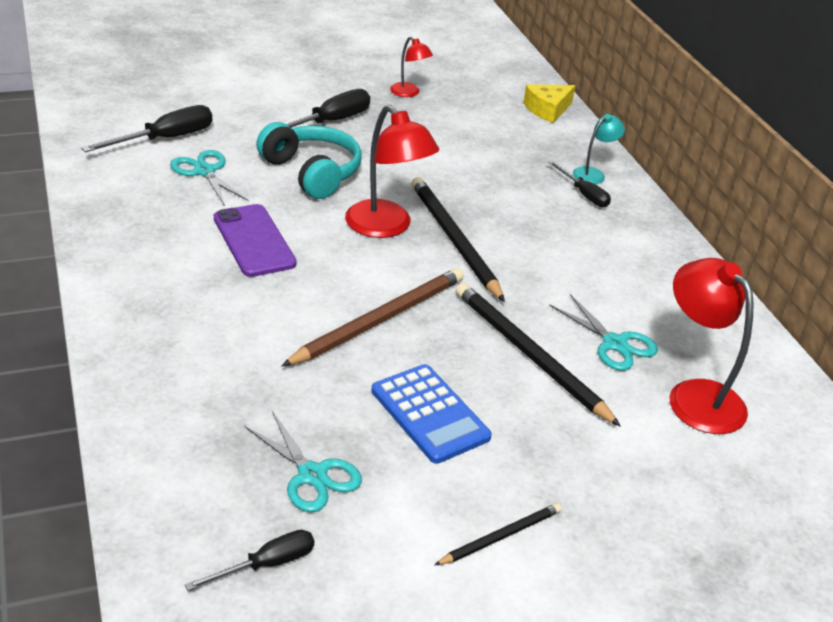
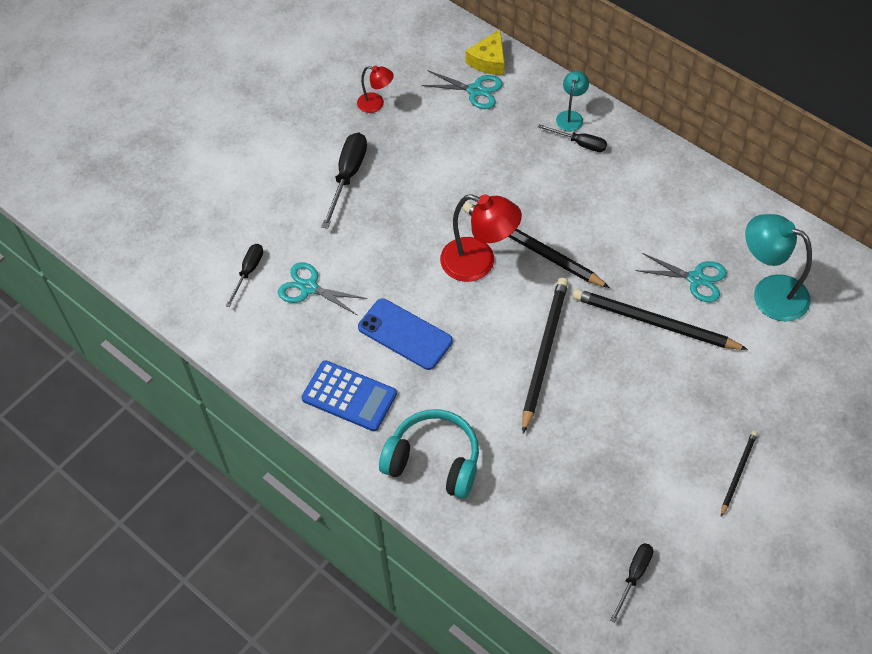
camera: 25 degrees left, 20 degrees up
(165, 139) = (248, 272): black screwdriver -> black screwdriver, size x0.62
(254, 241) = (405, 334): purple phone -> blue phone
(311, 172) = (383, 240): turquoise headphones -> turquoise headphones (433, 461)
(312, 475) = (606, 501): turquoise scissors -> turquoise scissors (475, 90)
(380, 320) = (544, 353): brown pencil -> black pencil
(429, 414) = (634, 410): blue calculator -> blue calculator (349, 396)
(696, 395) = (769, 293): red lamp -> turquoise lamp

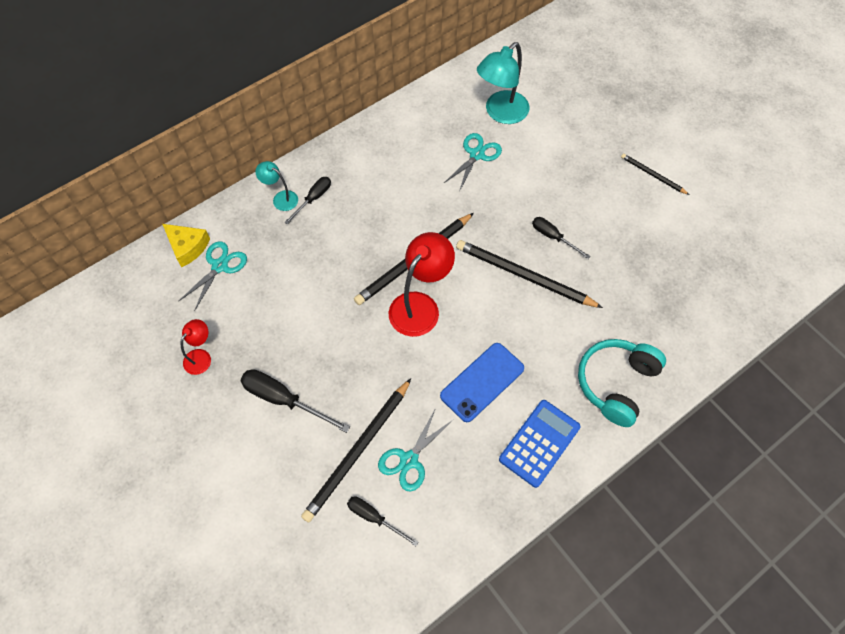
camera: 80 degrees left, 5 degrees up
(634, 576) = (732, 262): black screwdriver -> black screwdriver (553, 237)
(654, 322) = (511, 192): black pencil -> black pencil (358, 451)

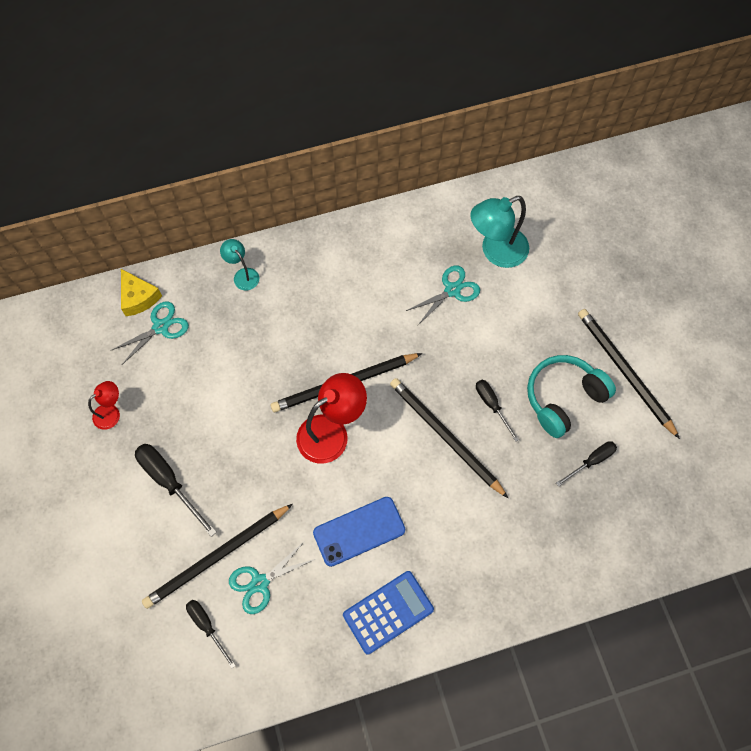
camera: 20 degrees right, 5 degrees up
(313, 199) = (273, 286): black screwdriver -> black screwdriver (591, 461)
(616, 384) = (488, 580): turquoise headphones -> turquoise headphones (563, 398)
(652, 175) = (624, 371): black pencil -> black pencil, size x1.89

